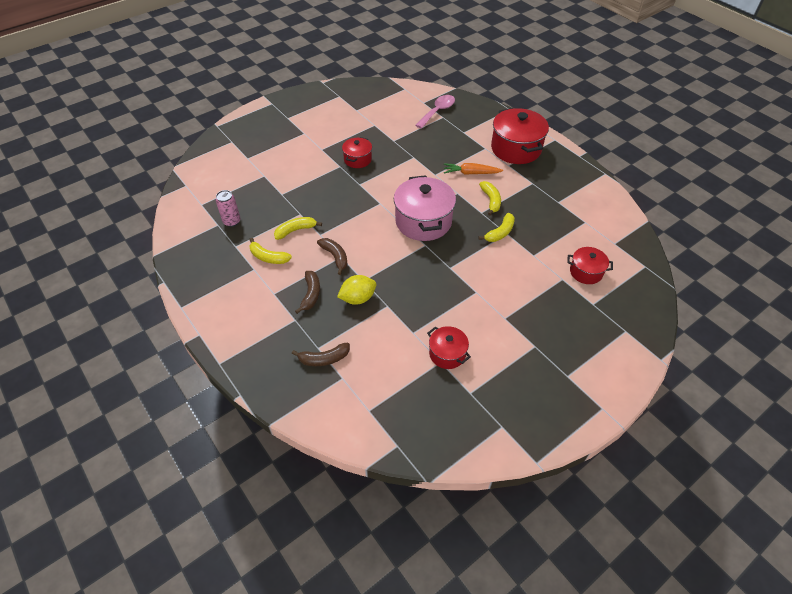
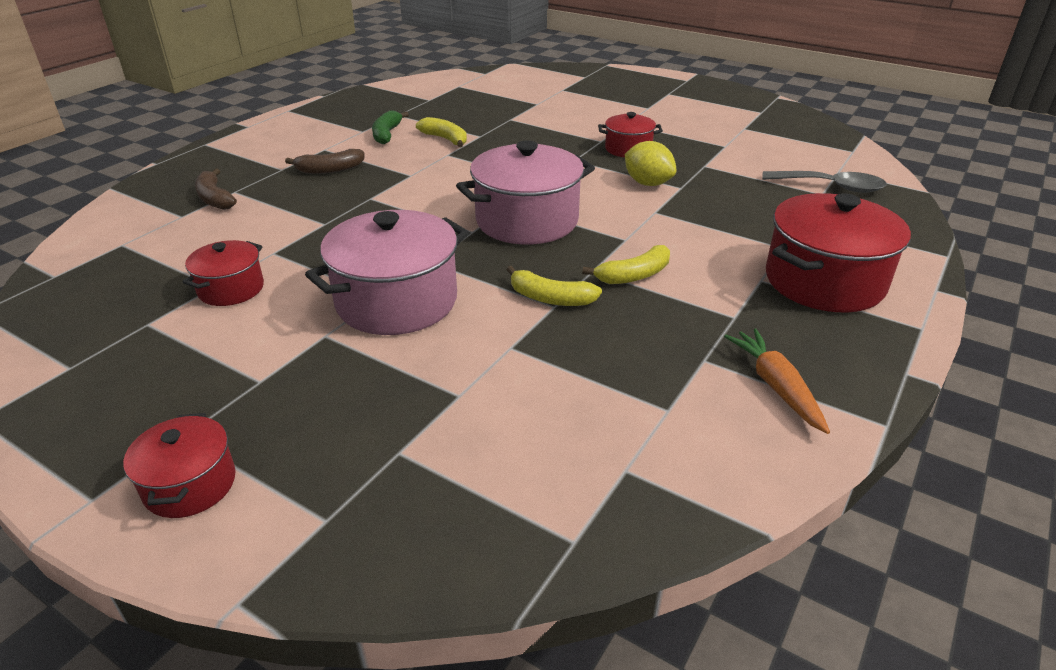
camera: 70 degrees right, 15 degrees down
(232, 221) = (439, 105): pink can -> none
(268, 257) = (386, 134): yellow banana -> green banana
(335, 257) = (408, 171): brown banana -> none
(358, 298) = (332, 200): yellow lemon -> yellow lemon (647, 183)
(437, 111) = (831, 187): pink spoon -> grey spoon
(471, 173) = (693, 244): orange carrot -> orange carrot (776, 386)
(484, 287) = (397, 301): none -> pink pot
(586, 272) = (496, 429): red pot -> red pot (190, 485)

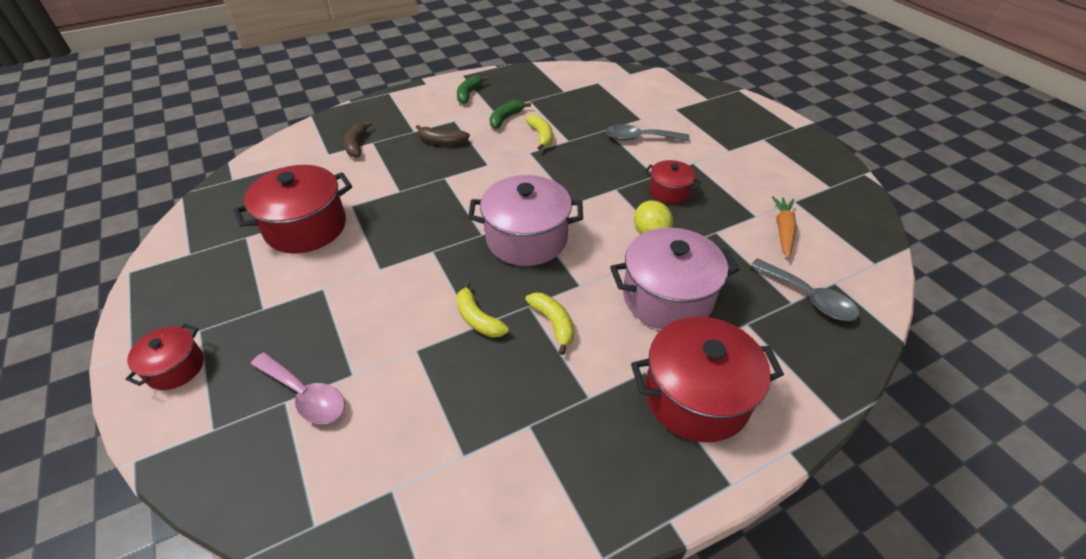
camera: 30 degrees right, 10 degrees up
(231, 289) = (306, 227): red pot -> red pot, size x1.84
(316, 124) = (469, 94): none -> green banana
(397, 301) = (384, 278): pink pot -> pink pot (667, 297)
(420, 436) = (305, 395): none -> pink spoon
(553, 118) = (640, 138): none -> grey spoon
(634, 275) = (553, 323): yellow banana -> yellow banana turned 120 degrees counterclockwise
(776, 386) = (556, 477): orange carrot -> orange carrot (783, 230)

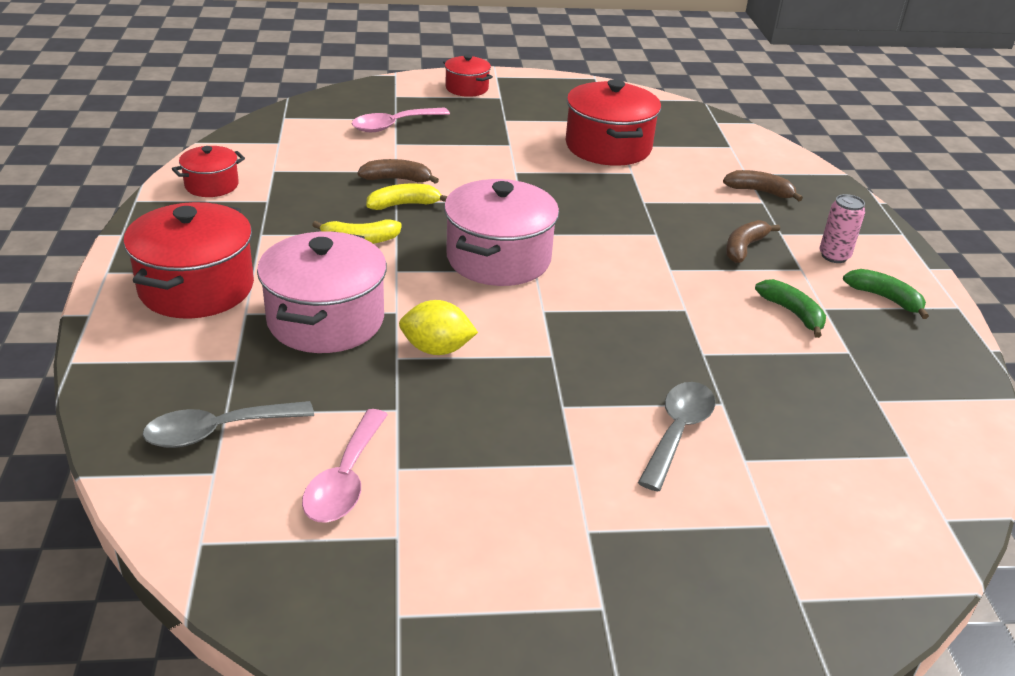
camera: 110 degrees right, 10 degrees down
(431, 111) = (834, 256): none -> pink can
(432, 342) = (397, 179): none -> brown banana
(541, 136) = (726, 331): yellow banana -> none
(669, 192) = (513, 403): red pot -> red pot (211, 185)
(783, 230) = (345, 480): orange carrot -> pink spoon

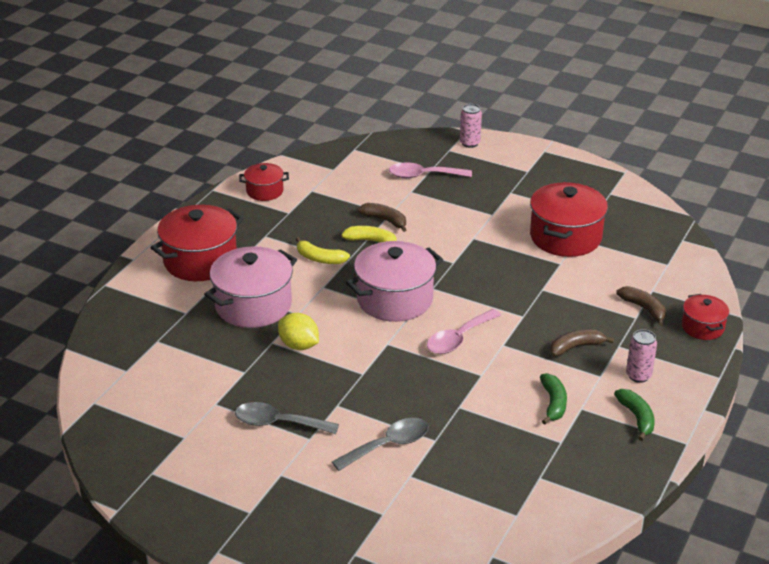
camera: 35 degrees right, 0 degrees up
(217, 431) = (145, 349): grey spoon -> grey spoon (278, 423)
(345, 480) = (184, 399): pink spoon -> pink spoon (458, 339)
(411, 85) = (470, 143): none -> pink can
(467, 88) = (509, 156): red pot -> red pot (702, 327)

